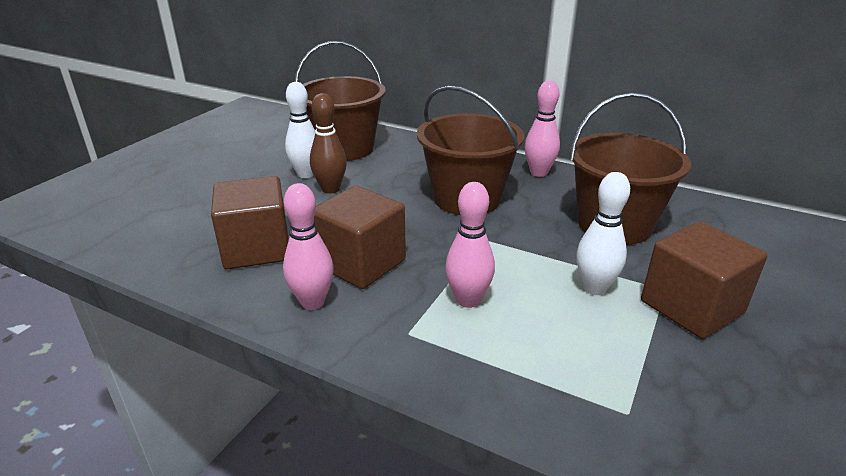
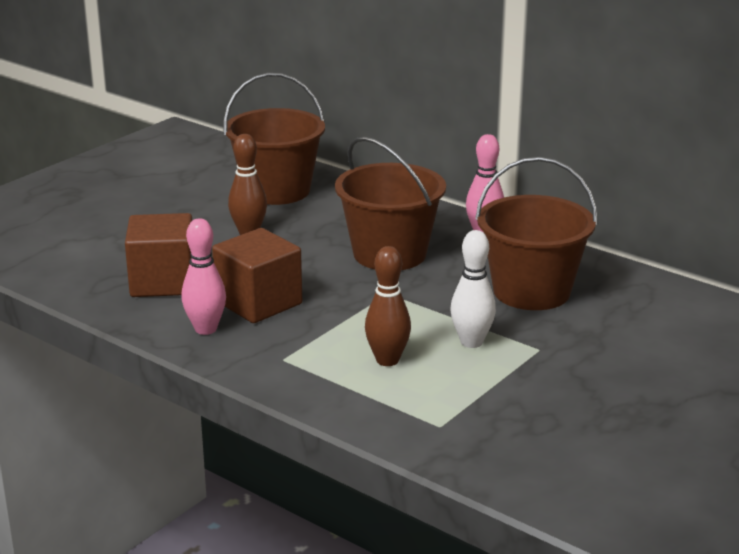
camera: 10 degrees right, 5 degrees down
(306, 174) = (226, 216): white bowling pin -> none
(468, 300) = (347, 340): pink bowling pin -> none
(521, 321) = (387, 360): none -> brown bowling pin
(691, 307) = (553, 364): brown cube -> none

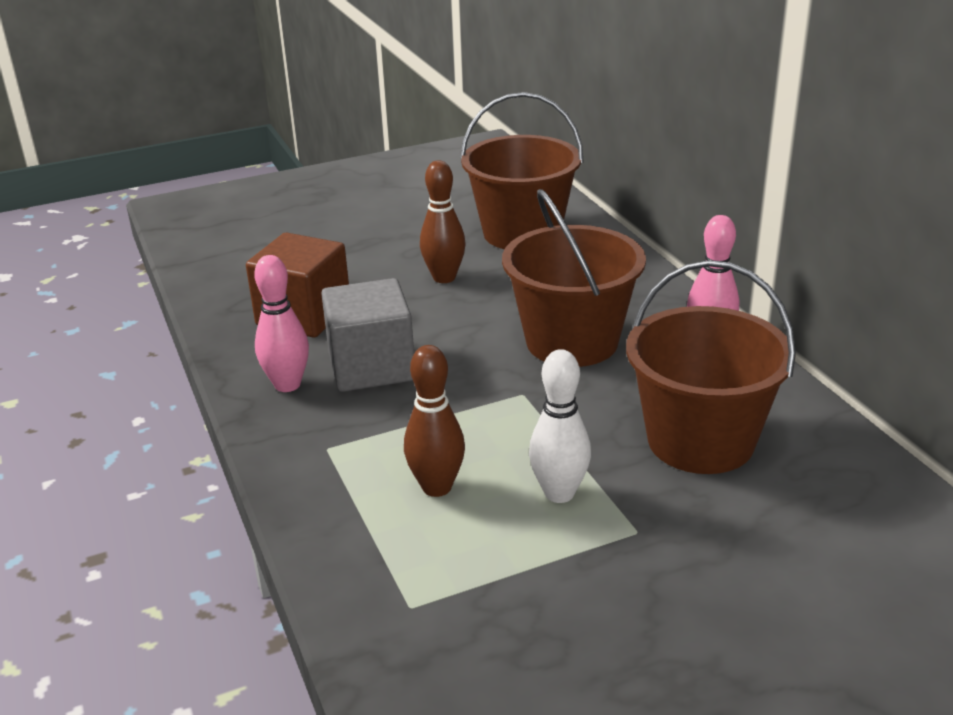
camera: 30 degrees right, 5 degrees up
(258, 303) = (371, 367): brown cube -> grey cube

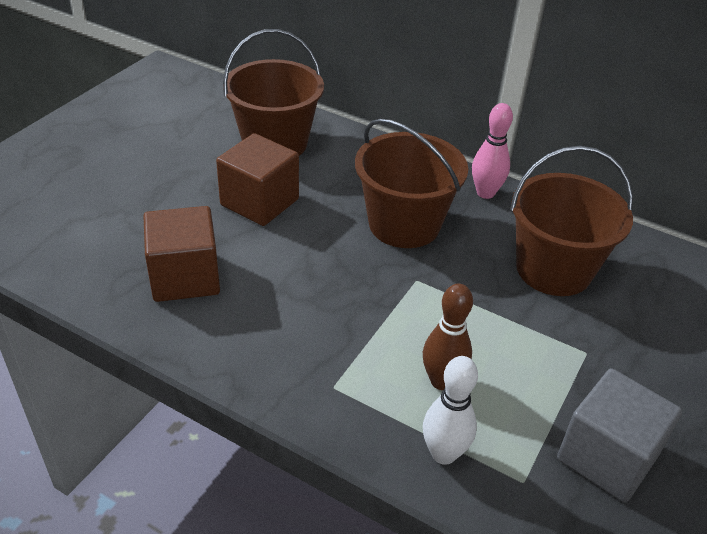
camera: 40 degrees left, 10 degrees up
(287, 385) = (242, 346): pink bowling pin -> none
(371, 367) = (290, 302): grey cube -> grey cube (607, 457)
(444, 278) = (259, 202): brown bowling pin -> brown cube
(559, 493) = (518, 347): white bowling pin -> white bowling pin (443, 453)

